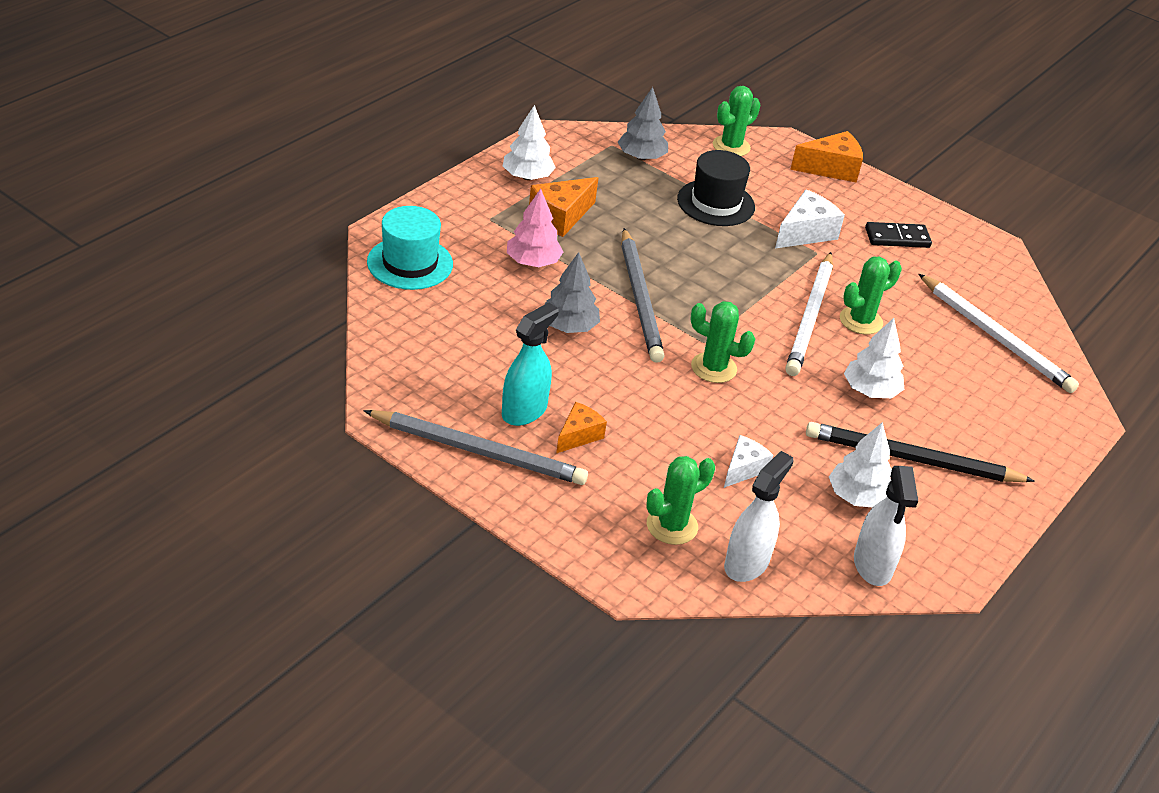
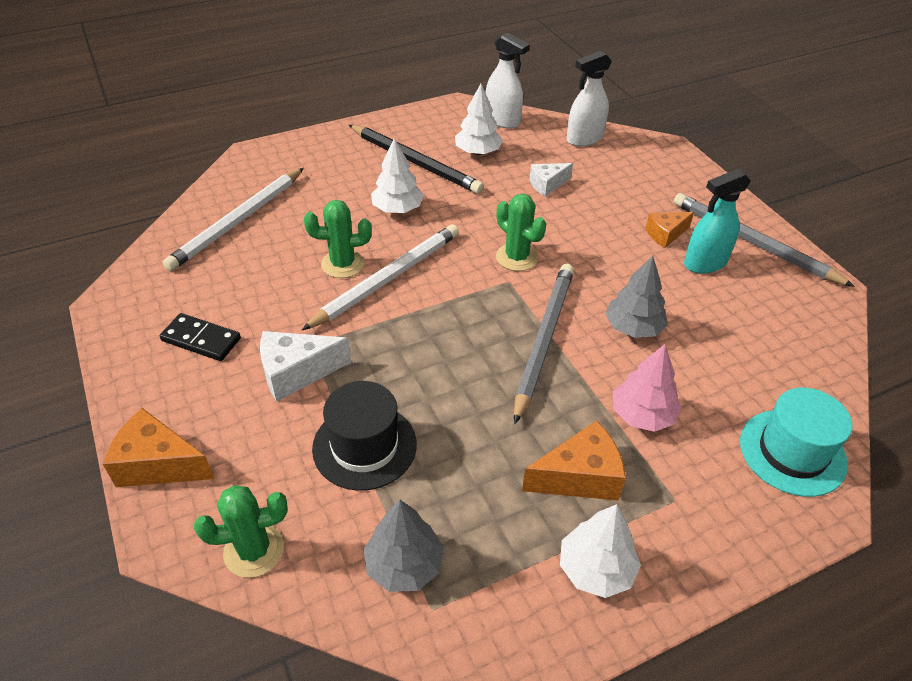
camera: 150 degrees left, 5 degrees up
(672, 526) = (623, 167): green cactus -> none
(872, 565) = (502, 120): white spray bottle -> white spray bottle turned 105 degrees clockwise
(995, 337) = (238, 221): white pencil -> white pencil turned 135 degrees counterclockwise

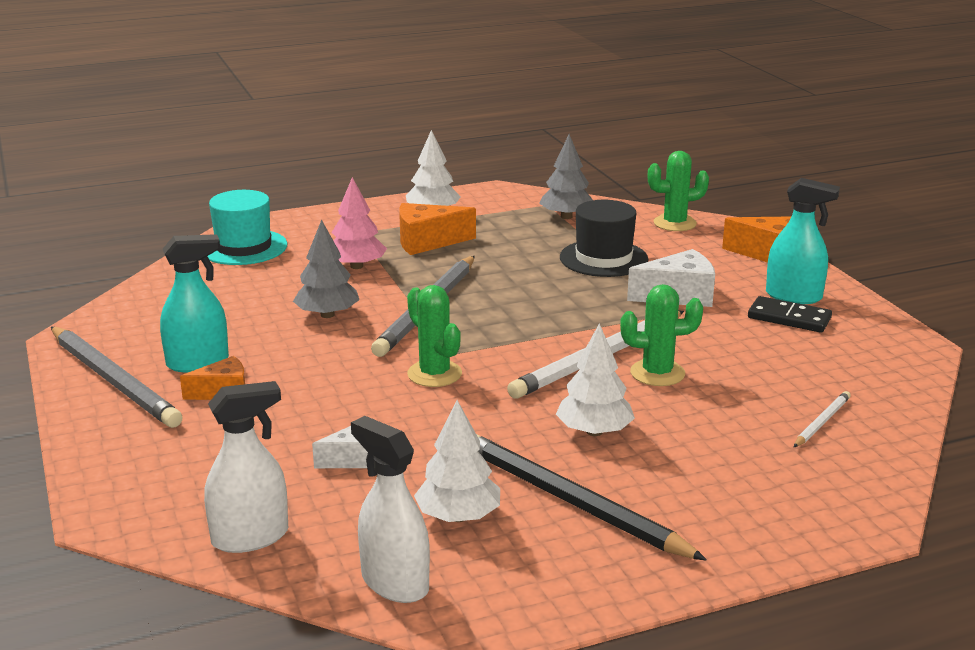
camera: 175 degrees left, 20 degrees down
(178, 376) = (794, 296): none -> turquoise spray bottle
(238, 221) = (821, 422): white pencil -> white pencil, size x0.46

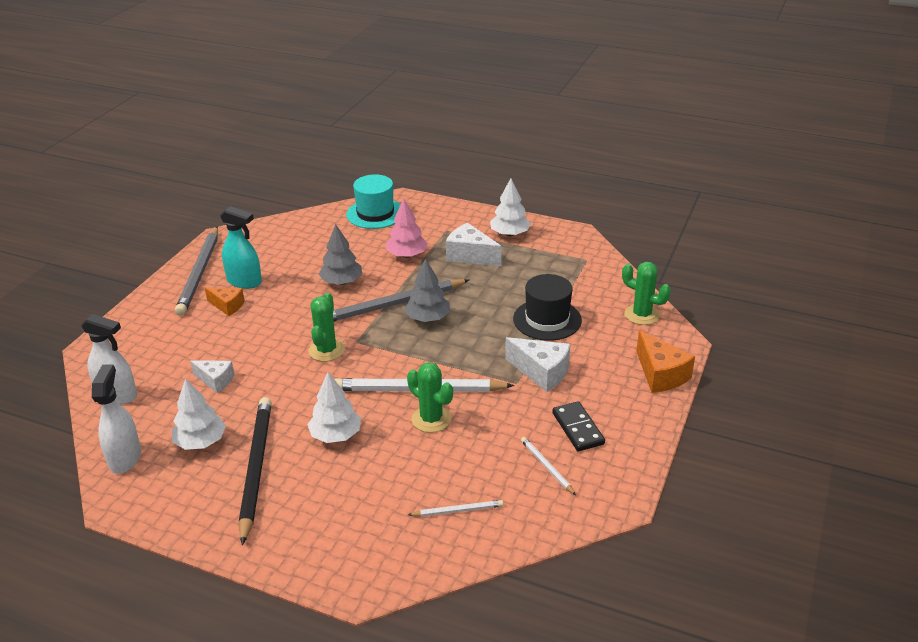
camera: 45 degrees right, 10 degrees up
(427, 242) = (470, 255): orange cheese -> white cheese
(566, 216) = (582, 275): grey tree -> grey tree (428, 318)
(794, 296) = (612, 414): turquoise spray bottle -> none
(822, 355) = (546, 467): none -> white pencil

